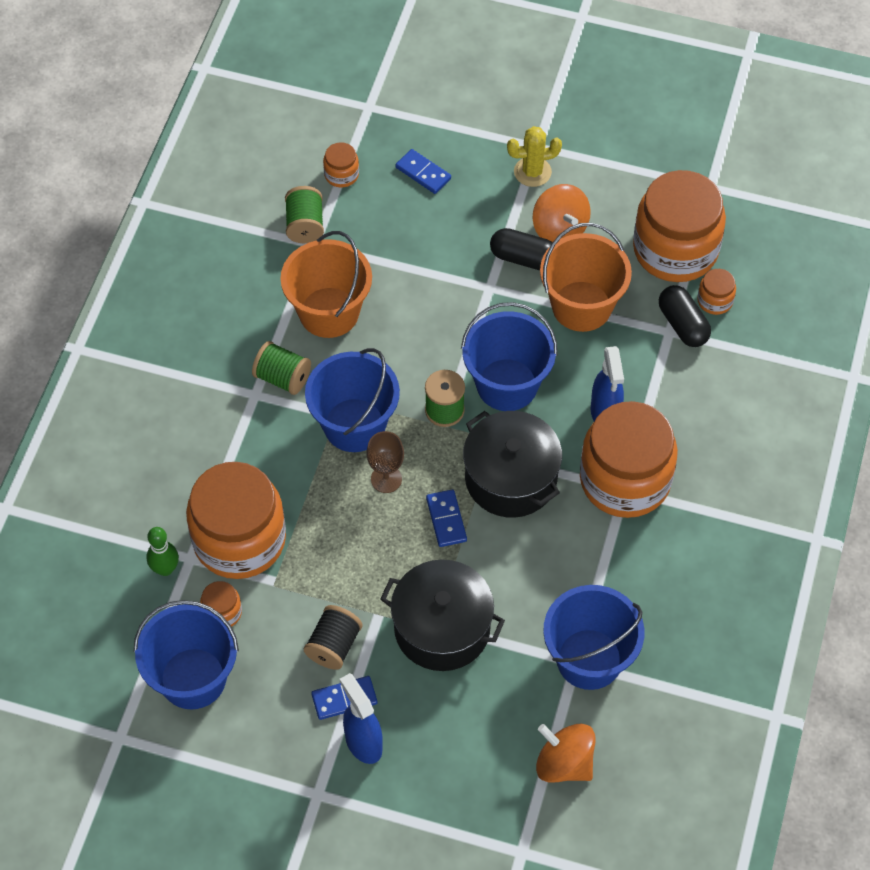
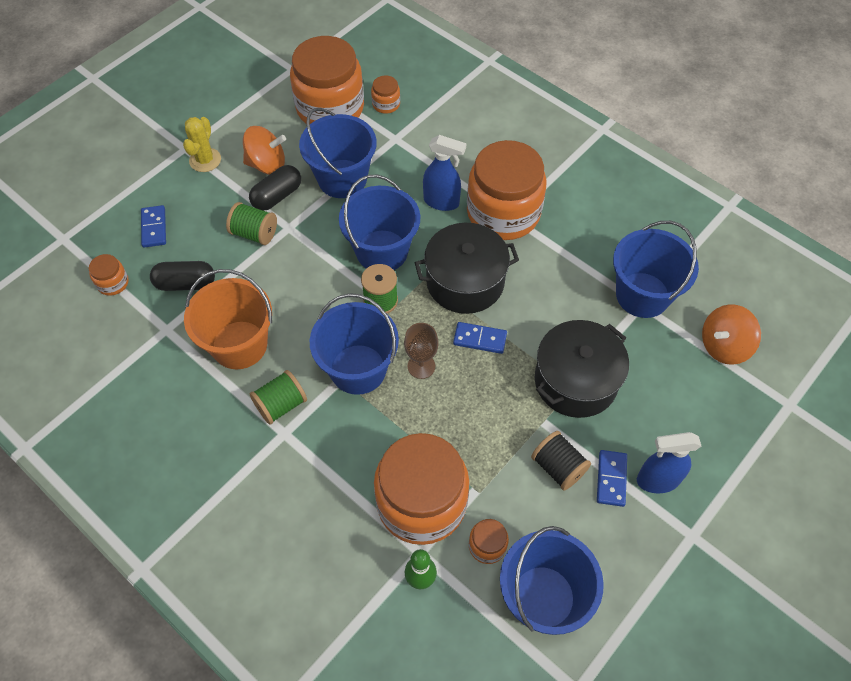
camera: 65 degrees left, 0 degrees up
(305, 225) = (142, 328): green spool -> green spool (254, 233)
(423, 173) = (154, 228): blue domino -> blue domino turned 75 degrees counterclockwise
(581, 306) = (342, 179): orange bucket -> blue bucket
(683, 324) = (394, 129): black capsule -> black capsule (186, 283)

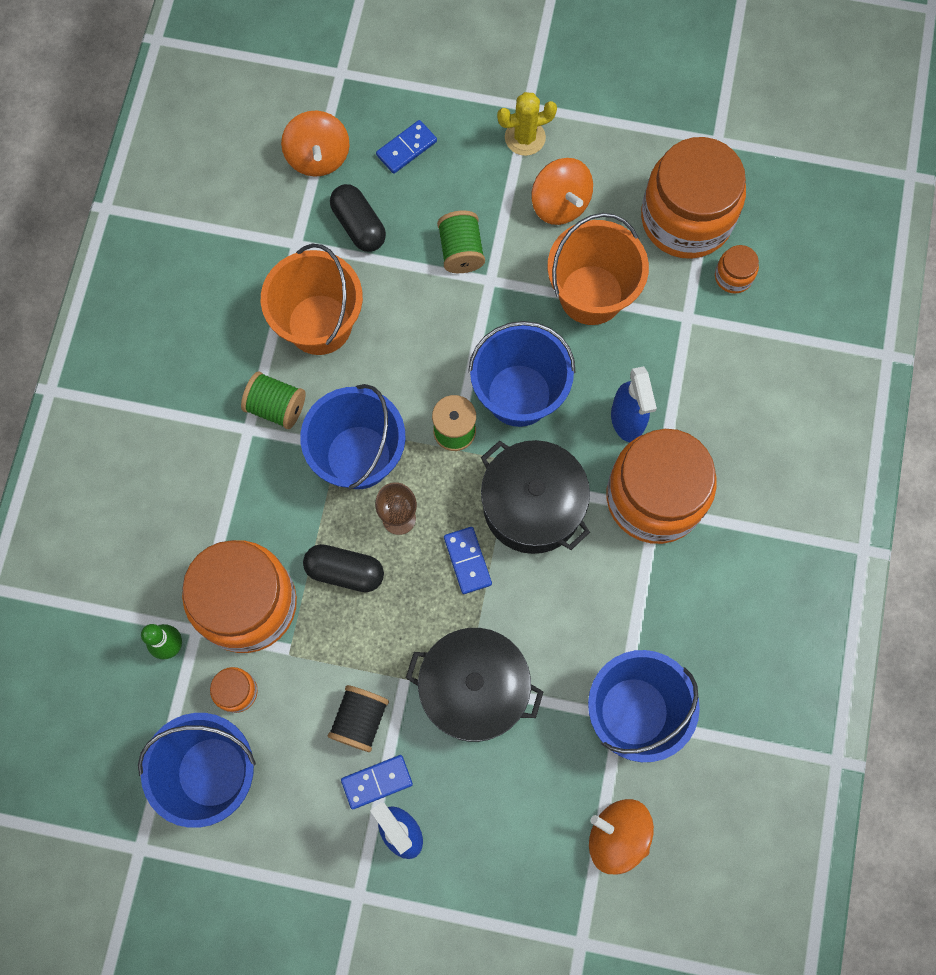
camera: 60 degrees right, 15 degrees up
(113, 283) = (318, 157): orange jar -> orange spinning top
(277, 196) = (523, 242): black capsule -> black capsule (345, 571)
(342, 179) = (591, 295): blue bucket -> orange bucket

